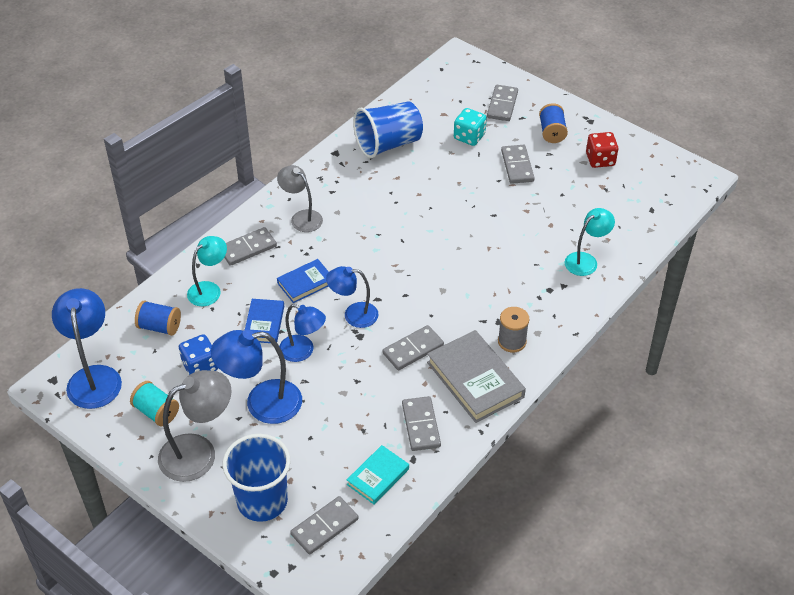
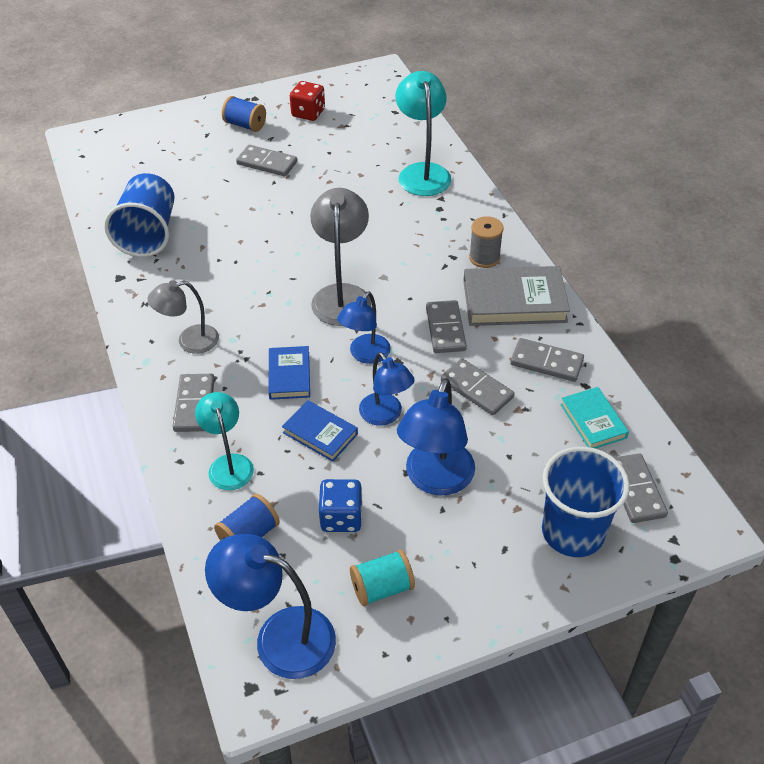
camera: 60 degrees left, 0 degrees up
(199, 452) = (470, 567): grey lamp -> grey lamp (342, 295)
(303, 351) = (385, 415): blue lamp -> blue lamp turned 90 degrees clockwise
(469, 137) = (197, 176): turquoise dice -> none
(502, 105) = (176, 139): grey domino -> grey domino (476, 389)
(586, 260) = (422, 172): turquoise lamp -> turquoise lamp, size x1.54

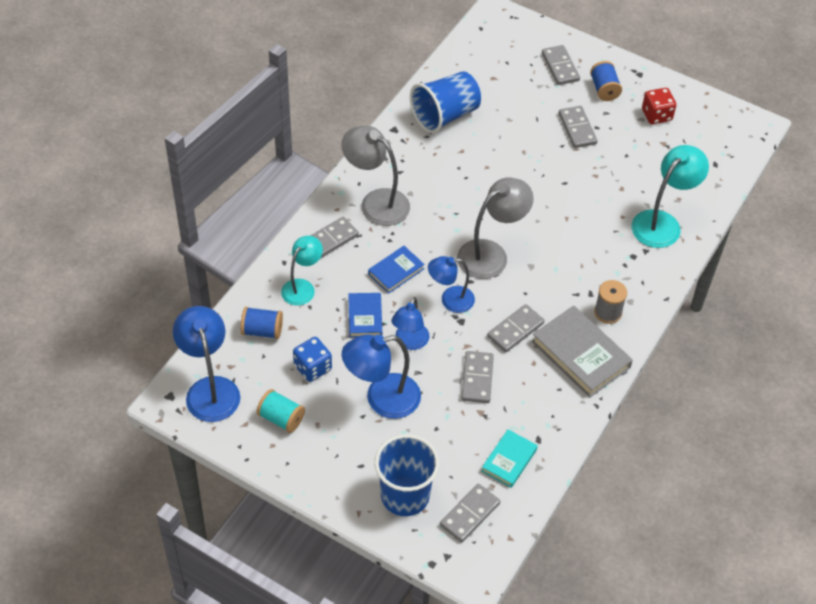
camera: 50 degrees right, 5 degrees up
(189, 341) = (376, 202): grey lamp -> grey lamp, size x1.54
(546, 362) = (539, 405): grey domino -> grey domino (560, 67)

